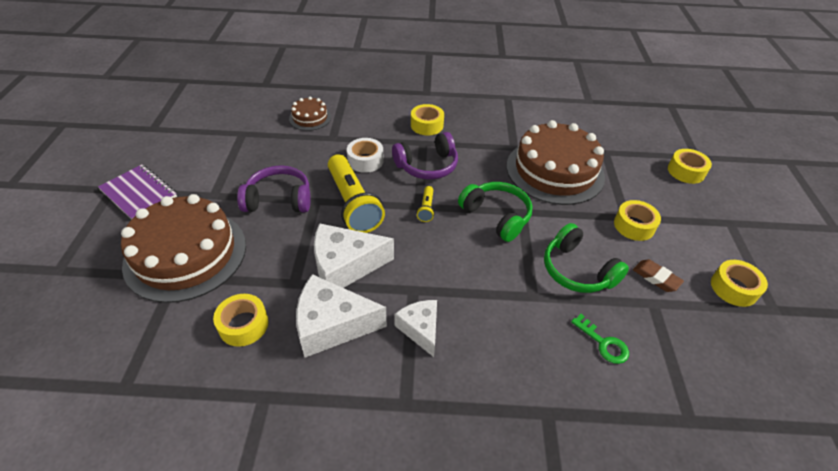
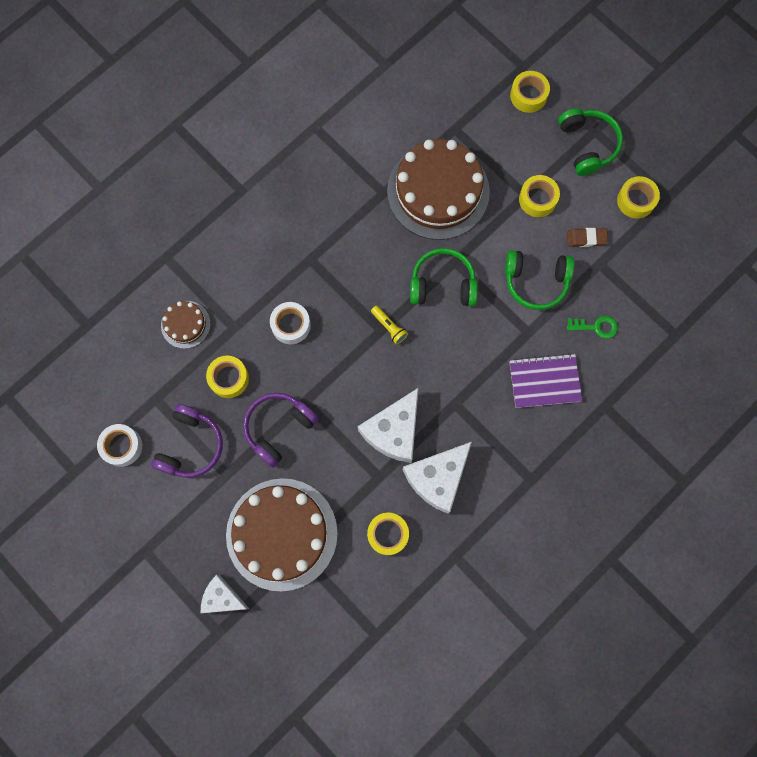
camera: 45 degrees left, 30 degrees up
(139, 193) = (171, 532): purple notebook -> purple notebook (544, 381)
(191, 137) = (122, 446): none -> white tape
(353, 203) = (334, 376): yellow flashlight -> none
(420, 329) = (489, 426): white cheese -> white cheese (222, 597)
(427, 125) = (290, 234): yellow tape -> yellow tape (229, 378)
(427, 166) = (342, 282): purple headphones -> purple headphones (191, 446)
(715, 226) = (587, 145): none -> green headphones

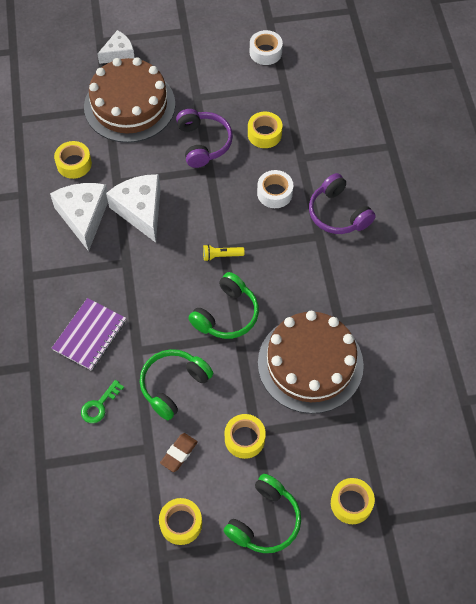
camera: 125 degrees right, 15 degrees down
(185, 324) = (327, 130): brown cake -> none
(191, 446) = (233, 88): purple headphones -> purple headphones (338, 214)
(587, 145) = (265, 521): green headphones -> green headphones turned 75 degrees counterclockwise

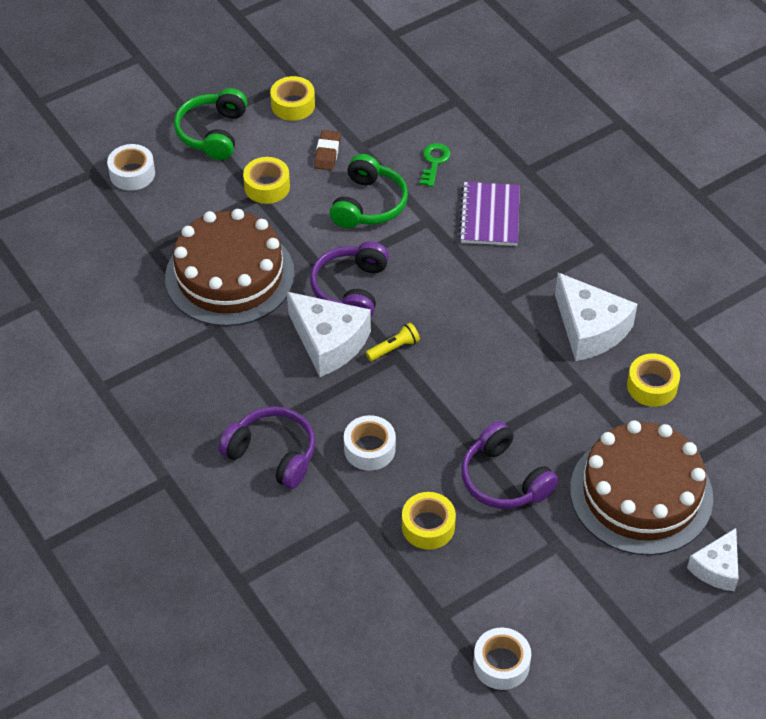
camera: 155 degrees right, 10 degrees down
(140, 210) = (526, 362): white cheese -> white cheese (329, 342)
(226, 314) = (351, 289): green headphones -> purple headphones
(351, 503) = (132, 173): yellow tape -> white tape

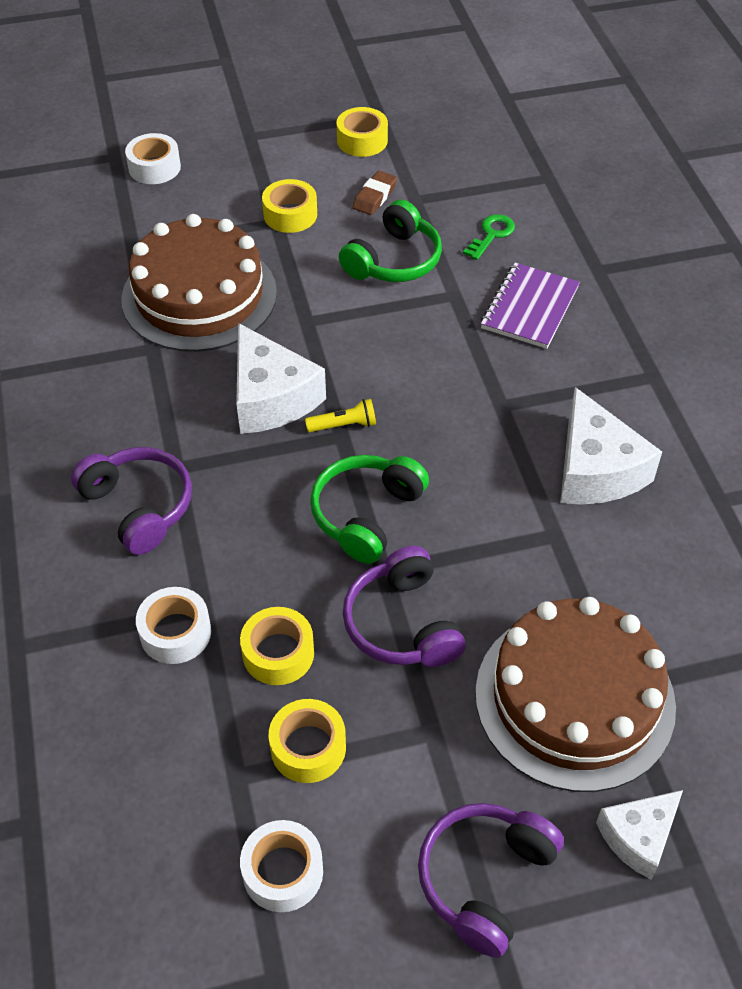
camera: 20 degrees right, 0 degrees up
(213, 133) = (261, 148): green headphones -> green headphones (366, 514)
(351, 289) = (327, 345): purple headphones -> purple headphones (485, 879)
(369, 449) = (255, 535): white tape -> white tape (175, 633)
(652, 386) = (647, 562): yellow tape -> yellow tape (308, 747)

